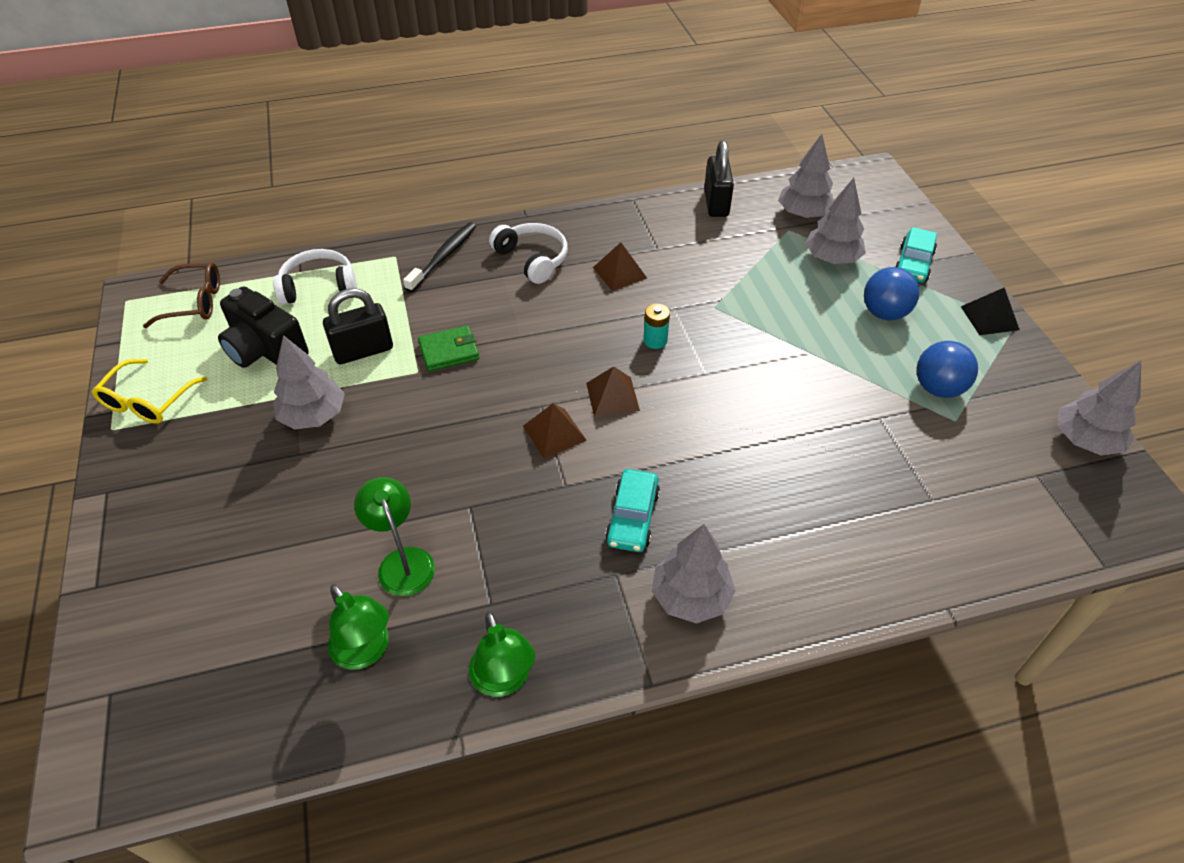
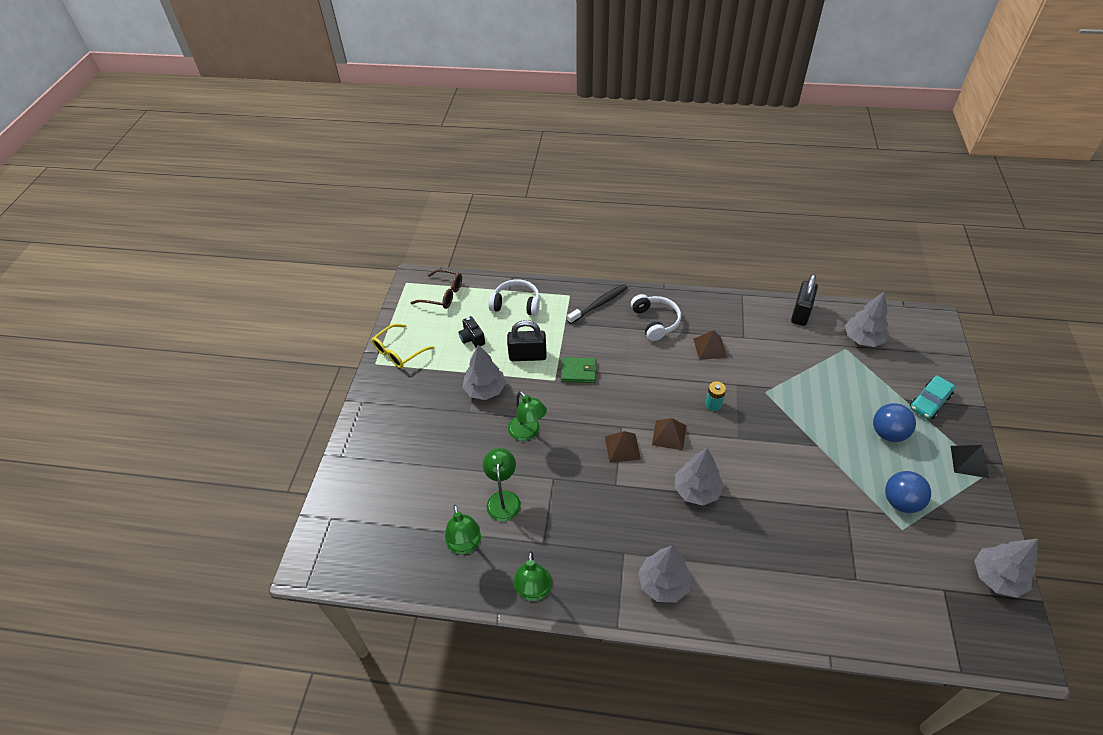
camera: 25 degrees right, 0 degrees up
(265, 350) = (472, 338): black camera -> black camera, size x0.55
(404, 455) = (528, 433): none -> green lamp
(632, 517) = (648, 520): turquoise car -> none
(832, 258) = (868, 380): grey tree -> grey tree (696, 490)

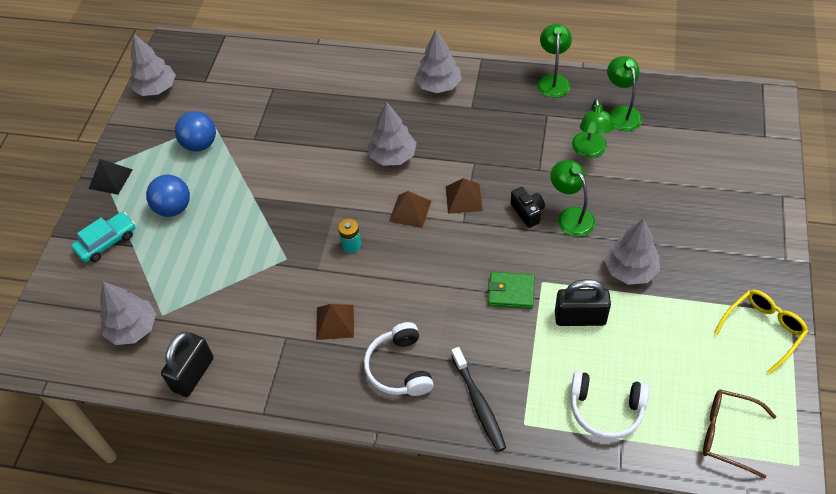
camera: 175 degrees left, 5 degrees up
(472, 338) = (662, 348): black camera -> black camera (528, 212)
(599, 304) = (479, 403): black toothbrush -> black toothbrush turned 75 degrees counterclockwise

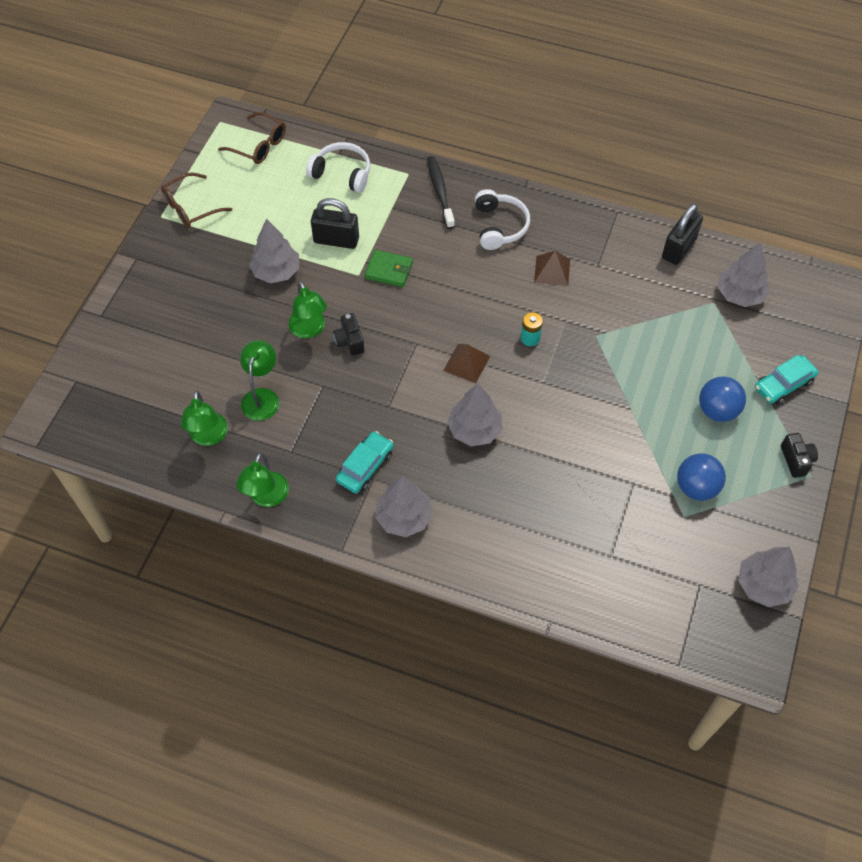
camera: 175 degrees left, 5 degrees up
(110, 179) = (796, 460): black pyramid -> black camera
(463, 198) = (409, 367): brown pyramid -> none
(480, 114) = (365, 466): none -> turquoise car
(763, 329) = (190, 207): yellow glasses -> brown glasses

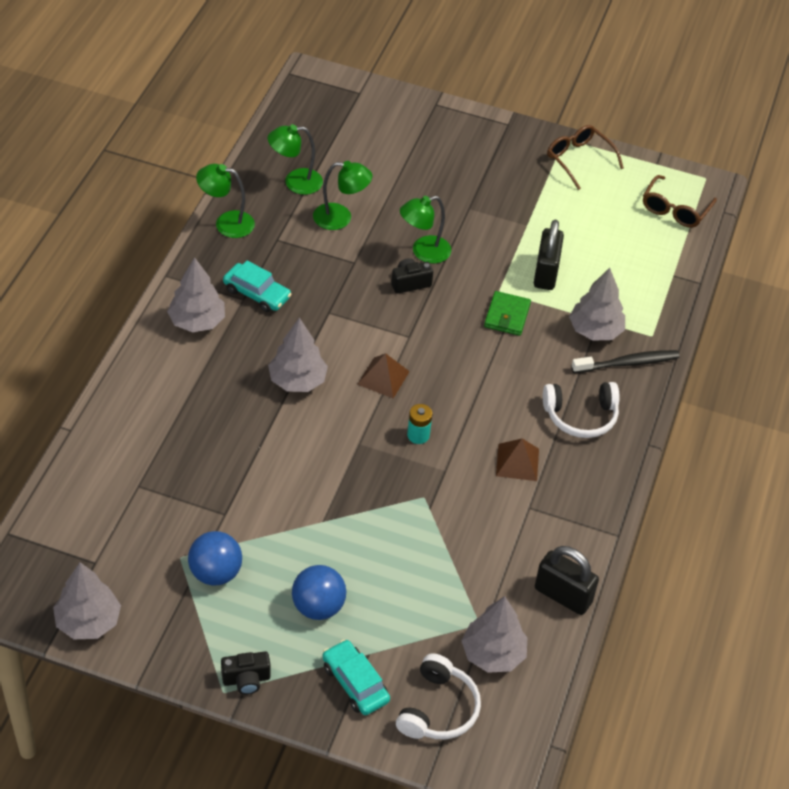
camera: 85 degrees right, 10 degrees down
(276, 271) = (498, 226): grey tree -> grey tree (595, 330)
(342, 173) = (643, 278): white headphones -> white headphones (438, 709)

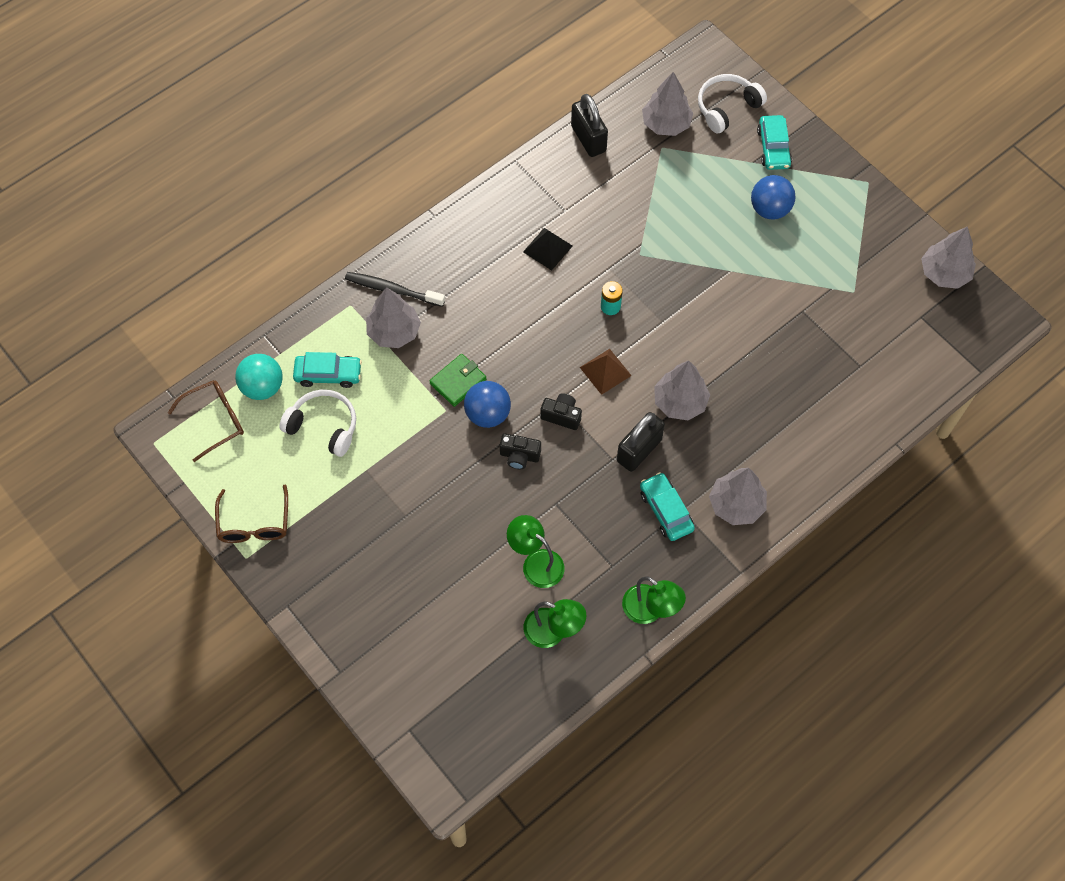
camera: 145 degrees left, 15 degrees up
(215, 573) = (833, 267): blue ball -> blue ball (487, 414)
(246, 679) = (848, 183): black camera -> black camera (562, 416)
(423, 252) = (484, 484): green lamp -> none
(517, 462) = (547, 248): brown pyramid -> black pyramid
(546, 273) = (390, 409): black padlock -> black padlock (639, 450)
(581, 416) = (468, 263): white headphones -> white headphones (323, 426)
(619, 276) = (328, 374): none -> turquoise car
(662, 246) = (262, 387): none -> turquoise ball

